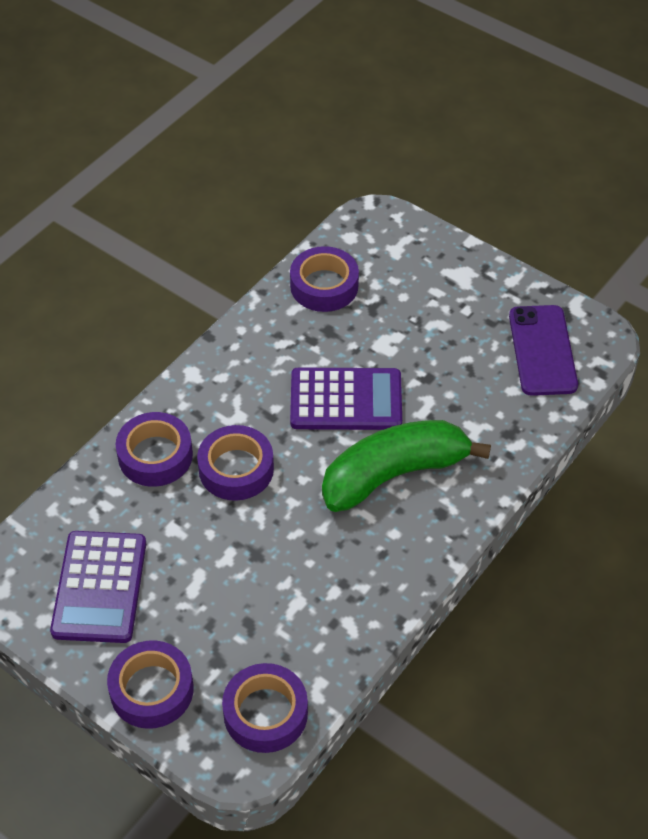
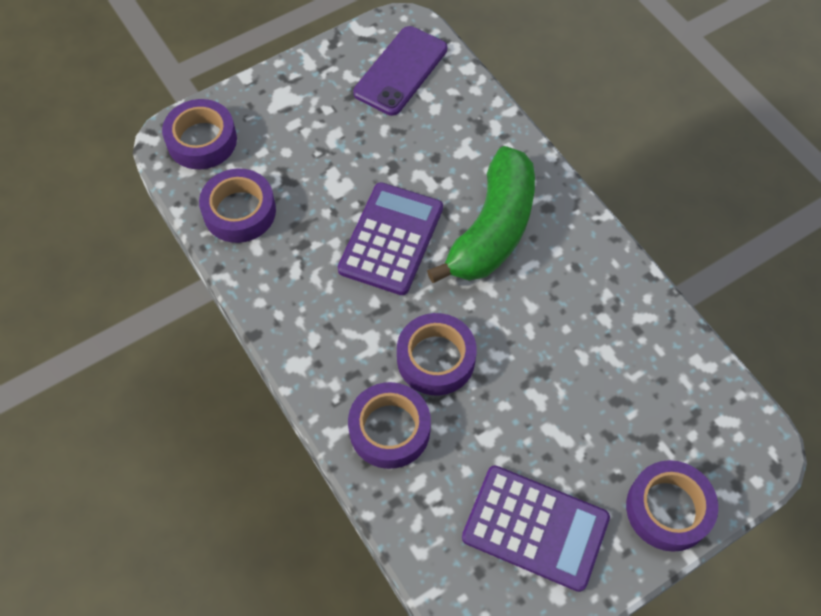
camera: 70 degrees left, 10 degrees up
(265, 713) = (717, 415): purple tape -> purple tape (202, 140)
(394, 474) = (492, 229): green banana -> green banana turned 150 degrees counterclockwise
(542, 350) = (401, 71): purple phone -> purple phone turned 75 degrees counterclockwise

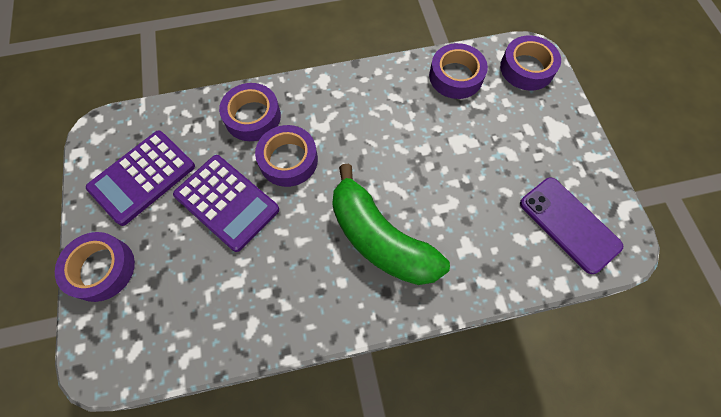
camera: 110 degrees right, 5 degrees up
(391, 239) = (398, 163): purple calculator -> purple calculator (227, 202)

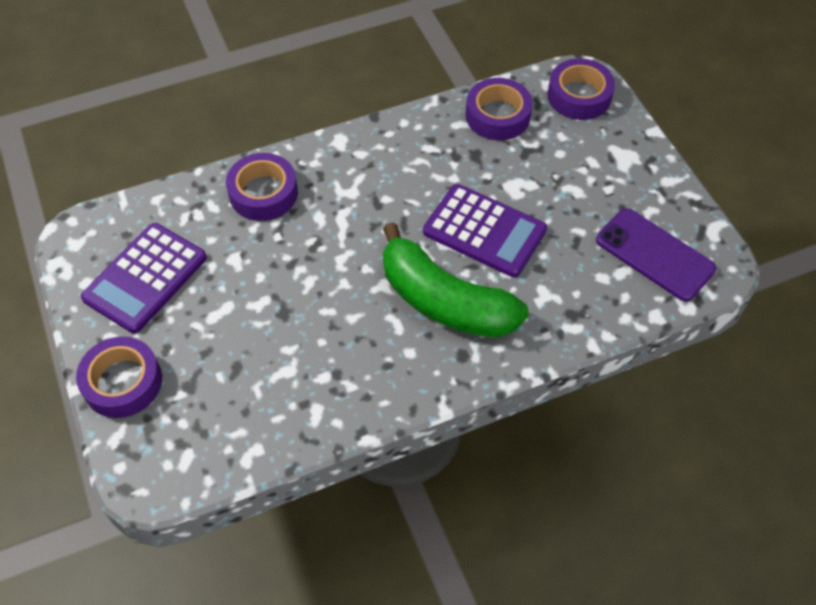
camera: 10 degrees left, 10 degrees down
(227, 202) = (255, 290): purple calculator -> purple calculator (484, 231)
(288, 160) = (318, 234): purple tape -> none

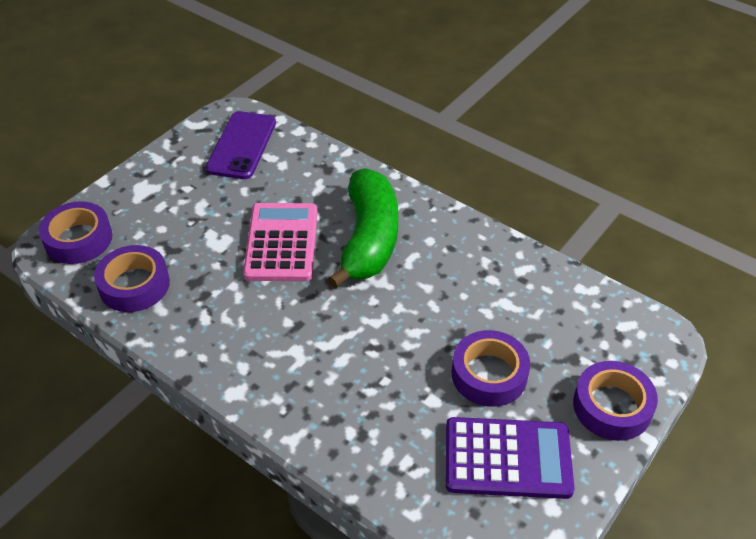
camera: 120 degrees left, 10 degrees down
(263, 193) = (343, 419): purple tape -> purple tape (489, 374)
(484, 231) = (281, 243): purple calculator -> pink calculator

